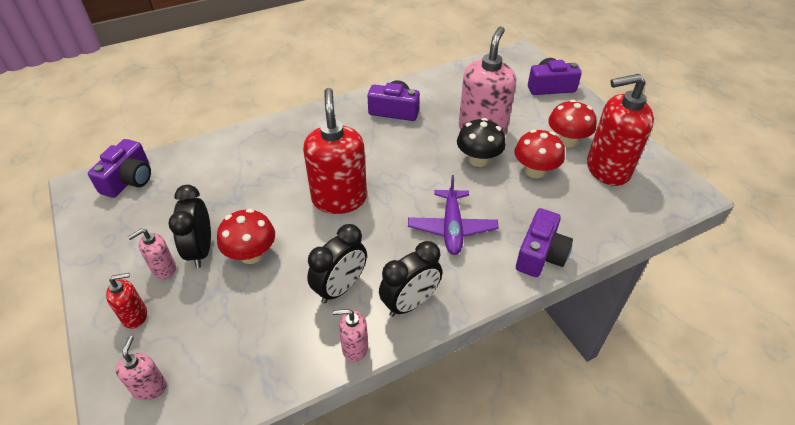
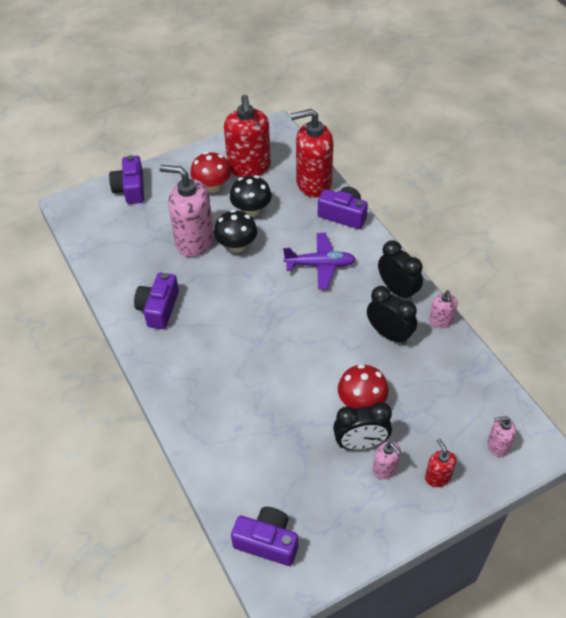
camera: 90 degrees left, 5 degrees up
(339, 199) = (289, 344): red soap dispenser -> red soap dispenser (313, 183)
(535, 171) = (251, 210): red mushroom -> black mushroom

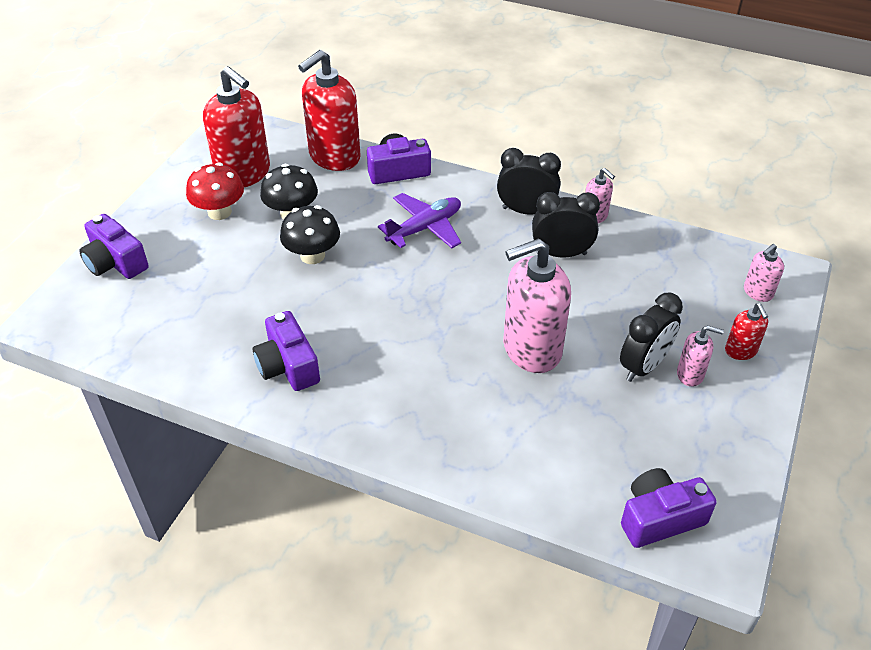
camera: 40 degrees left, 5 degrees down
(194, 241) = (257, 276): pink soap dispenser -> pink soap dispenser (531, 349)
(361, 402) = (603, 329): red mushroom -> none
(437, 477) = (740, 351): red soap dispenser -> red soap dispenser turned 135 degrees counterclockwise

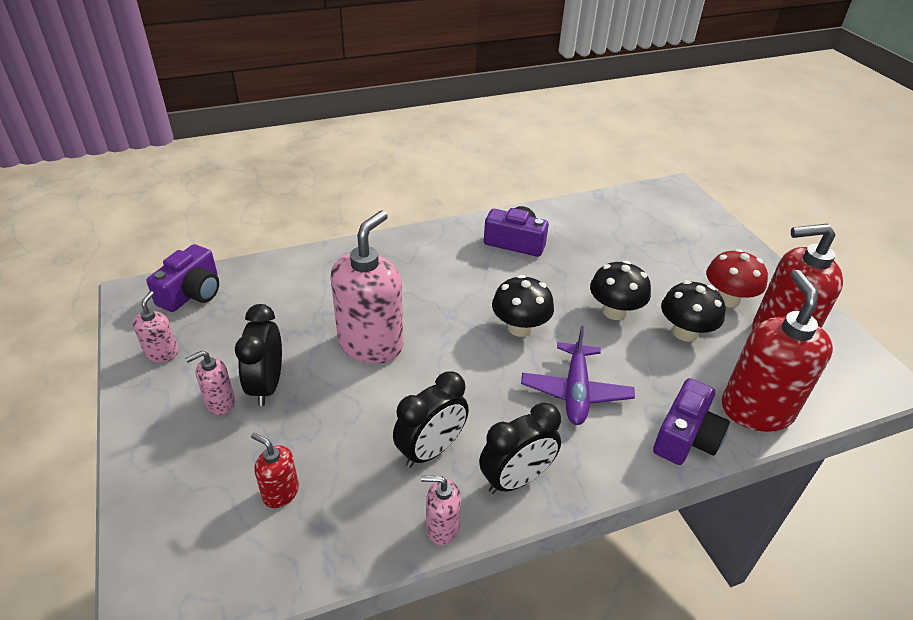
camera: 135 degrees right, 5 degrees down
(115, 262) = (710, 232): purple camera -> none
(400, 289) = (520, 327): none -> black mushroom
(740, 351) = (180, 456): red soap dispenser -> red soap dispenser (280, 492)
(757, 292) = (187, 546): pink soap dispenser -> pink soap dispenser (162, 353)

